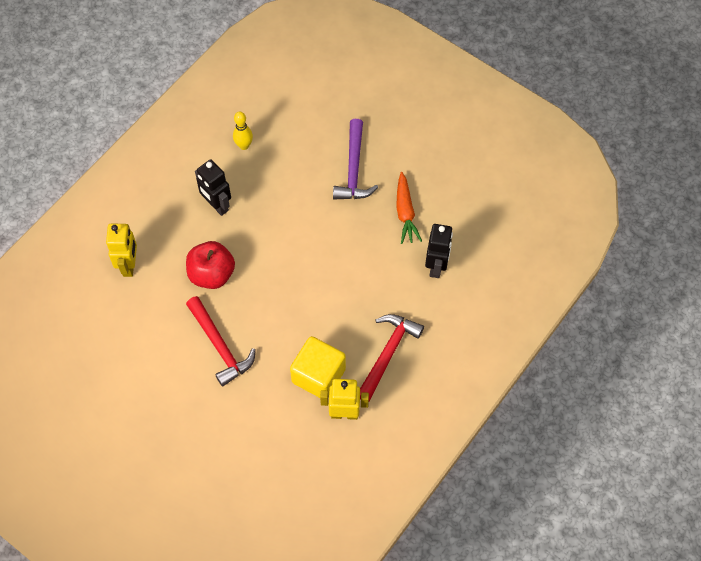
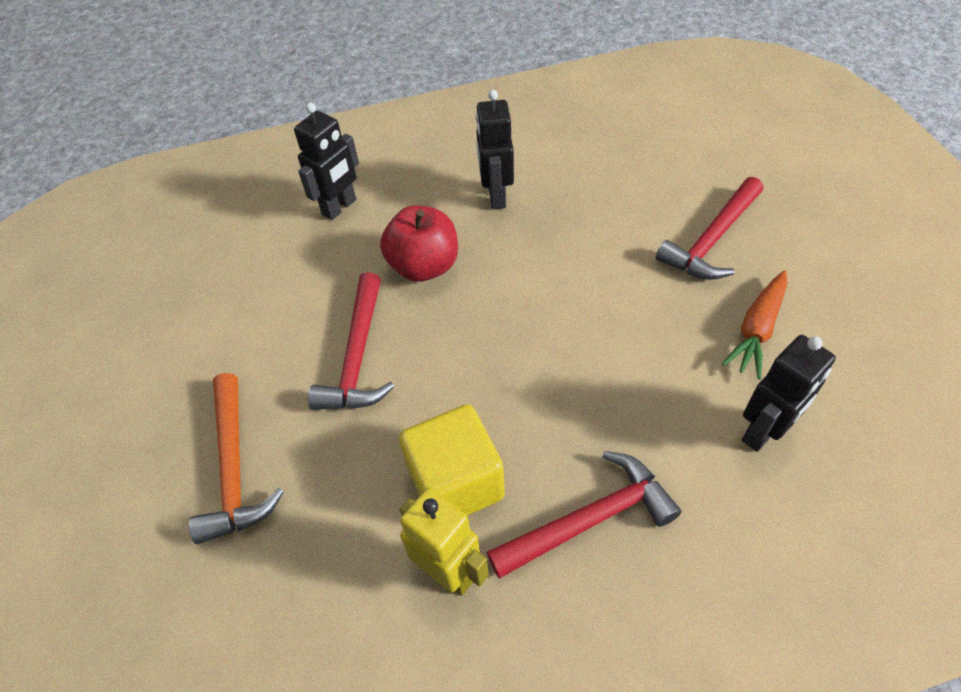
camera: 40 degrees right, 10 degrees down
(129, 265) = (340, 207): yellow robot -> black robot
(208, 436) = (234, 468): none -> orange hammer
(244, 146) = (581, 152): yellow bowling pin -> none
(354, 169) = (712, 240): purple hammer -> red hammer

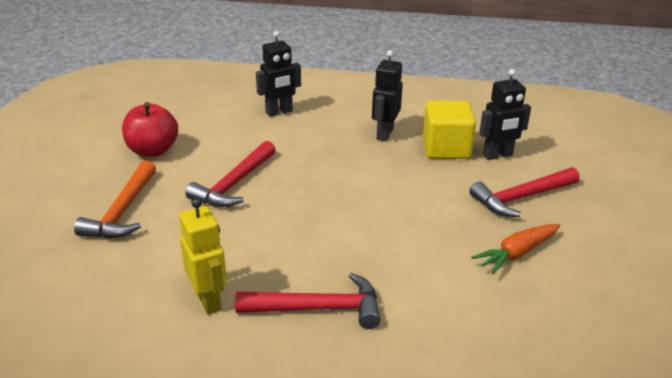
camera: 20 degrees right, 20 degrees down
(424, 266) = (309, 154): red apple -> red apple (153, 151)
(455, 483) = (246, 261): yellow cube -> yellow cube (446, 149)
(763, 432) = (477, 307): black robot -> black robot (498, 155)

